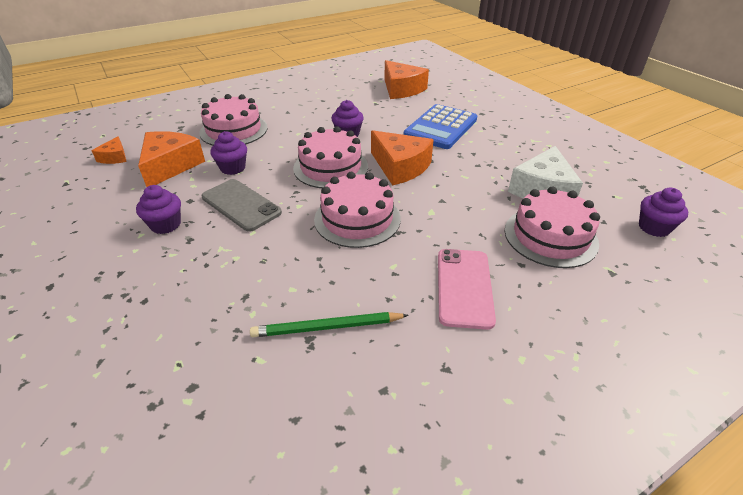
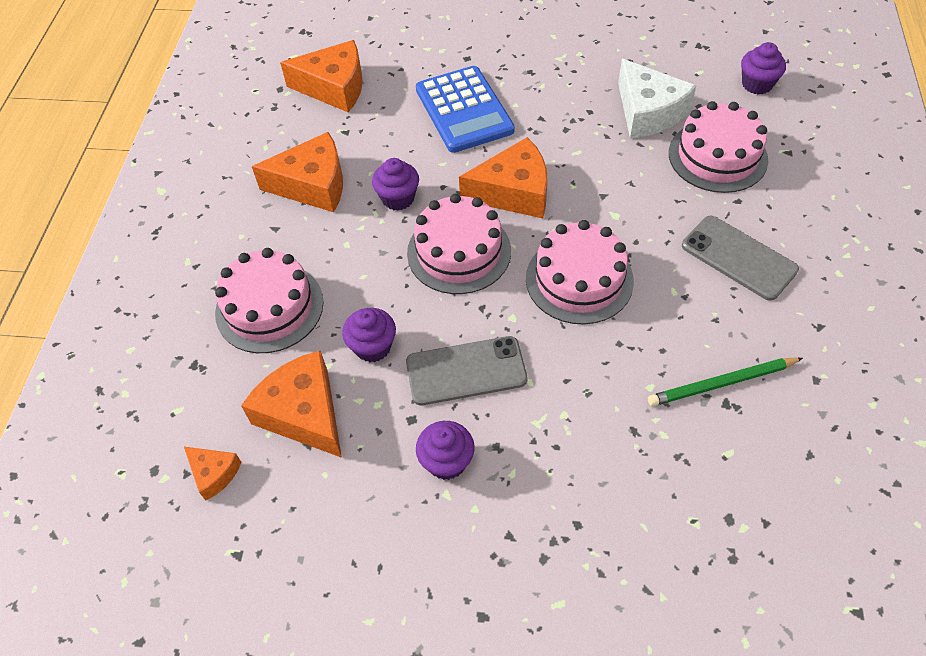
camera: 50 degrees left, 15 degrees up
(327, 327) = (722, 383): green pencil -> green pencil turned 45 degrees clockwise
(328, 109) = (313, 185): none -> orange cheese
(464, 287) = (738, 258): pink phone -> grey phone

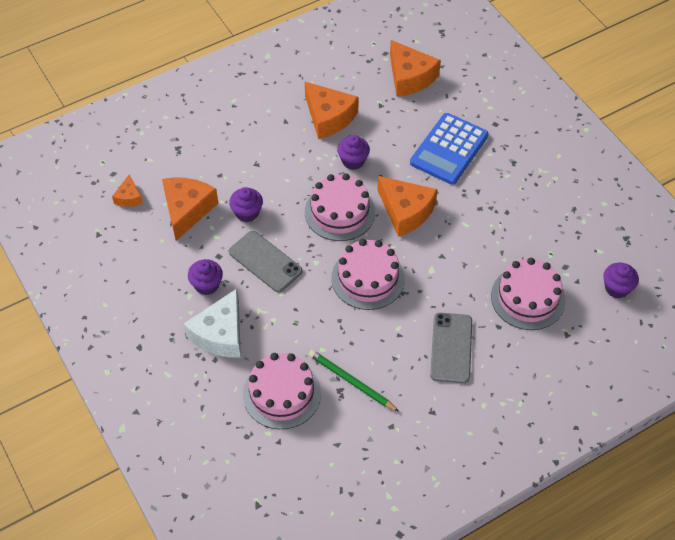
camera: 50 degrees right, 0 degrees up
(269, 307) = (235, 154): pink cake -> pink cake (282, 393)
(648, 112) = (534, 242): white cheese -> white cheese (220, 334)

